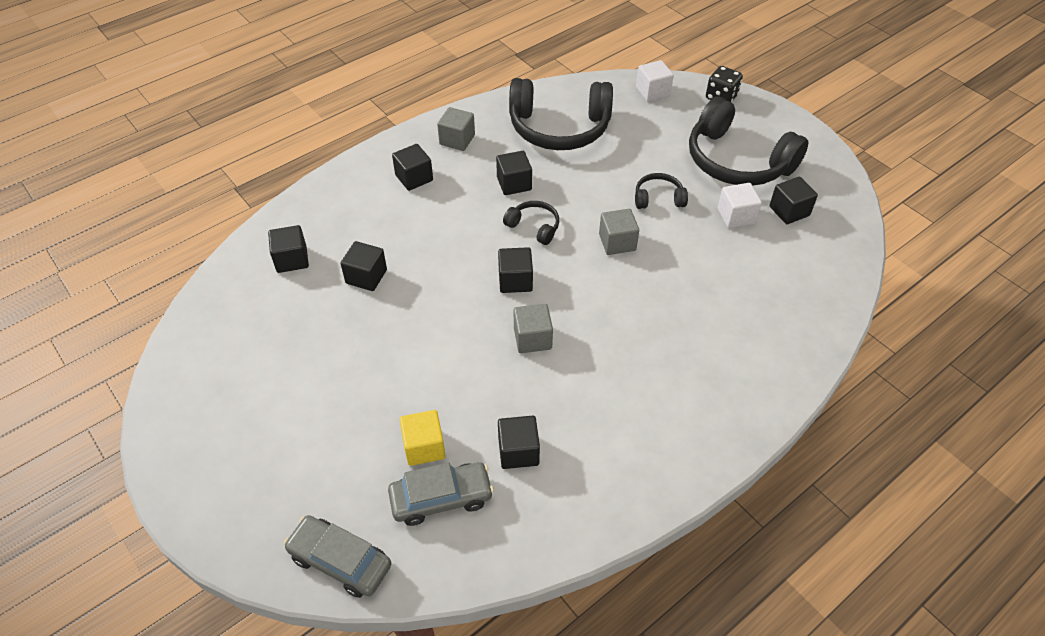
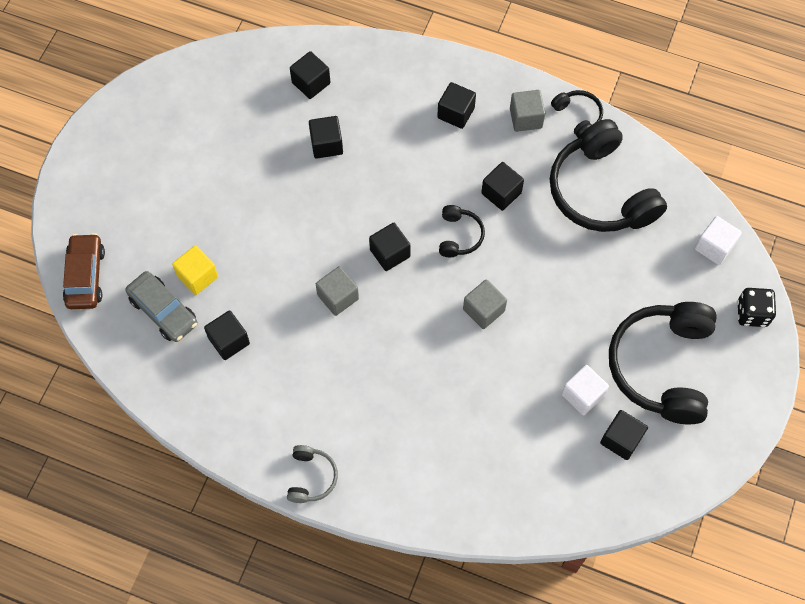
camera: 60 degrees right, 15 degrees up
(340, 561) = (85, 276): grey car -> brown car
(658, 198) = (562, 319): black headphones -> black headphones (578, 116)
(714, 446) = (311, 477): none -> grey headphones

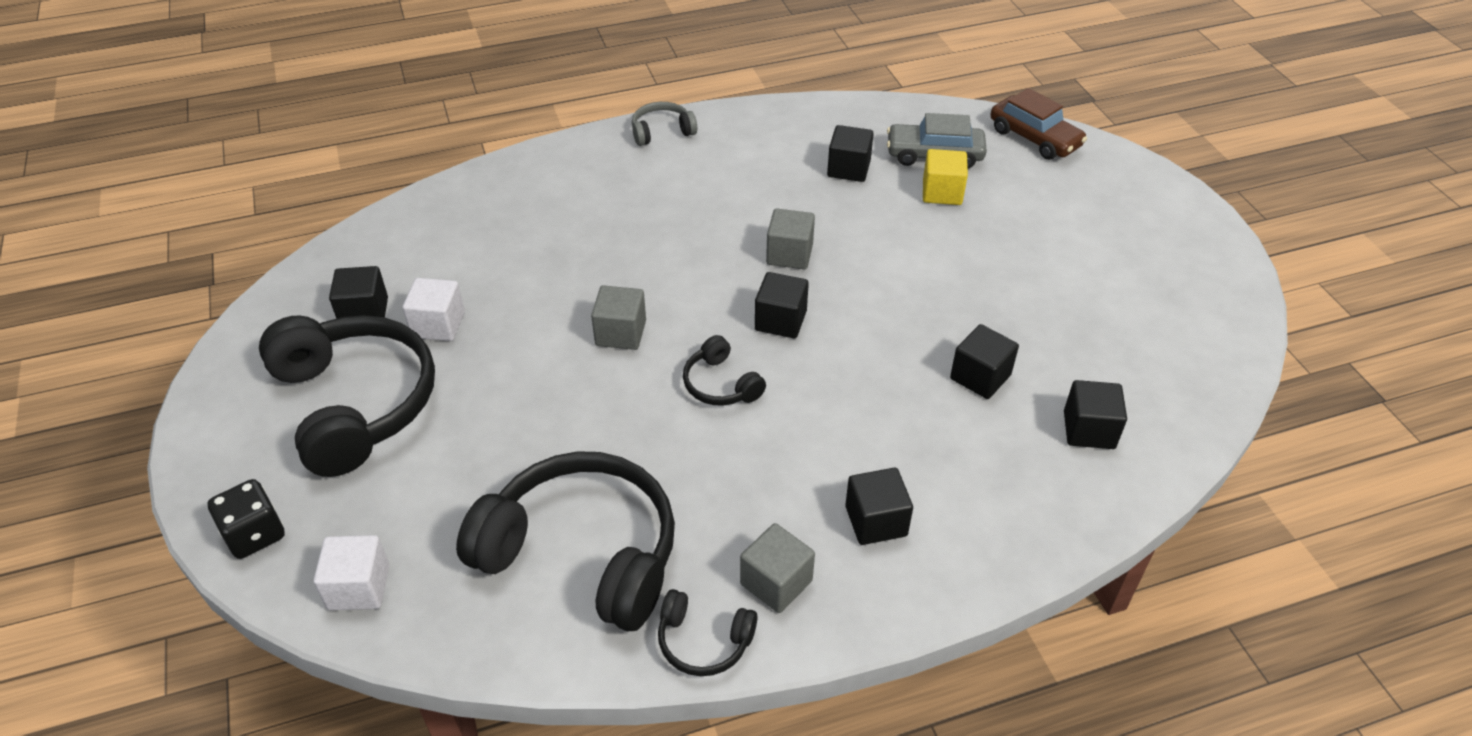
camera: 140 degrees right, 20 degrees down
(311, 477) = (662, 132): grey headphones -> grey headphones turned 105 degrees clockwise
(501, 193) = (716, 462): black cube -> none

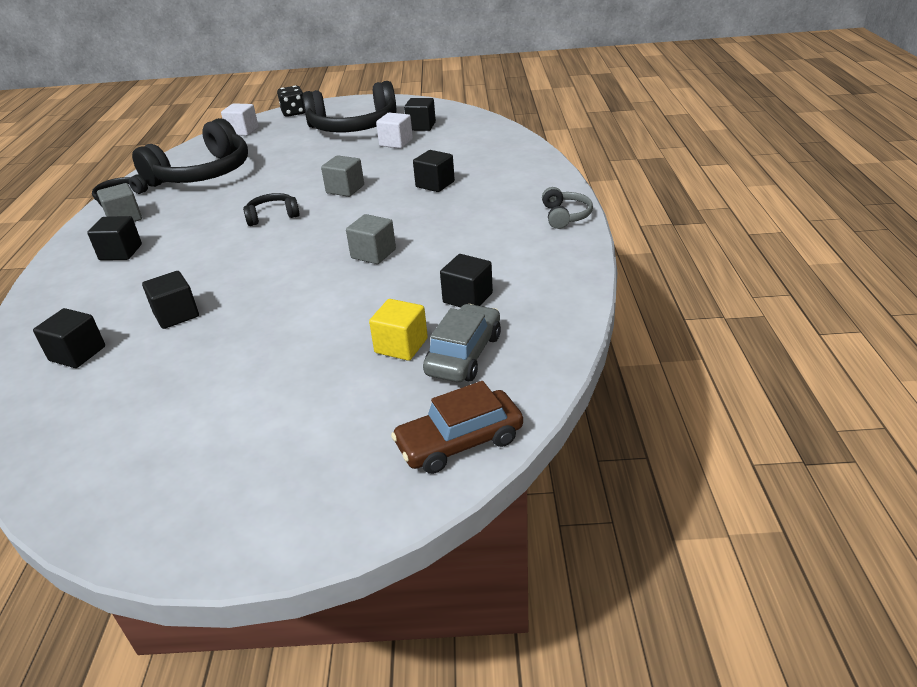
camera: 110 degrees right, 10 degrees down
(780, 321) = (308, 242): black cube -> black cube (435, 184)

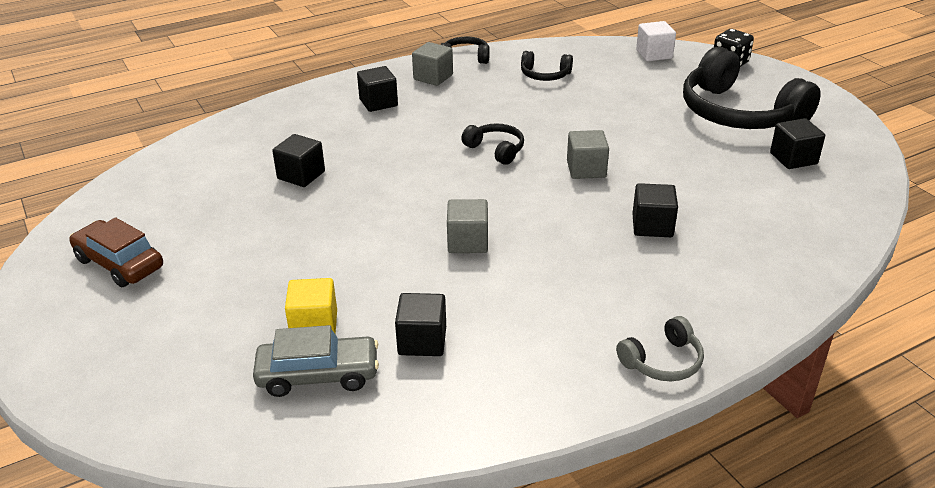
camera: 60 degrees right, 0 degrees up
(77, 353) = (228, 156): black cube -> none
(203, 174) = (545, 75): black headphones -> black headphones, size x0.46
(396, 143) = (729, 158): white cube -> none
(459, 442) = (180, 421): brown car -> brown car (119, 263)

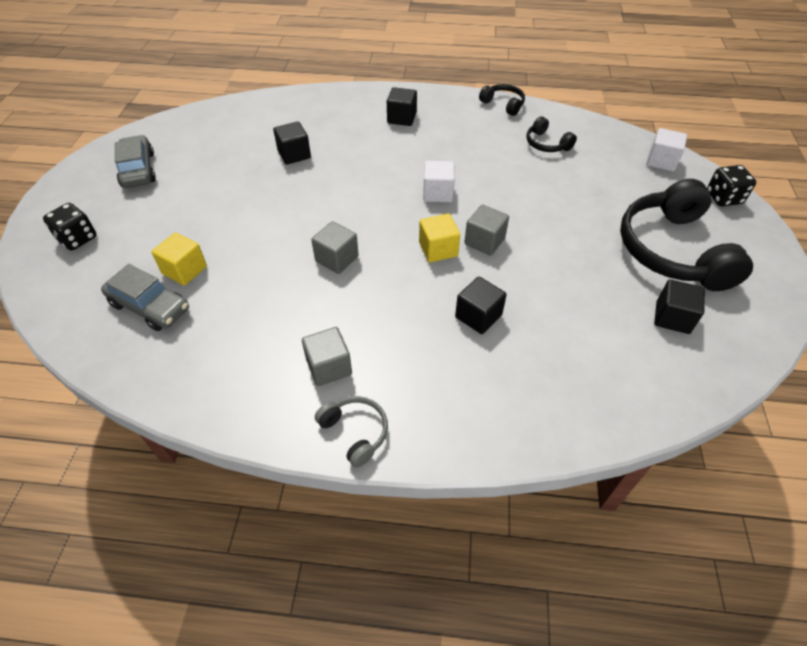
camera: 35 degrees right, 15 degrees up
(119, 263) = (138, 170): brown car -> grey car
(130, 360) = (77, 238): none -> black dice
(422, 341) = (228, 318): black cube -> none
(433, 77) = (461, 112): grey cube -> grey cube (329, 367)
(495, 150) = (438, 193): black headphones -> white cube
(553, 193) = (438, 249): none -> yellow cube
(662, 361) = (355, 432): grey headphones -> grey headphones turned 135 degrees counterclockwise

